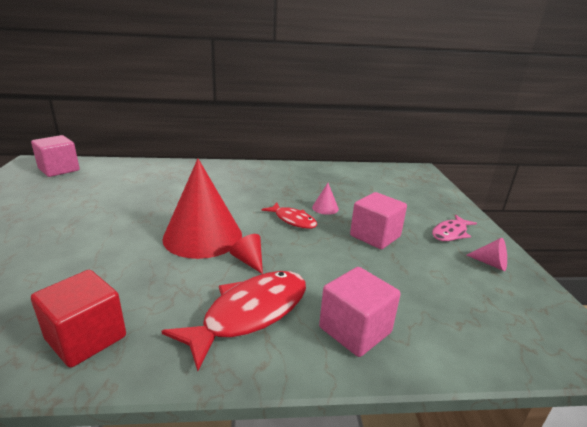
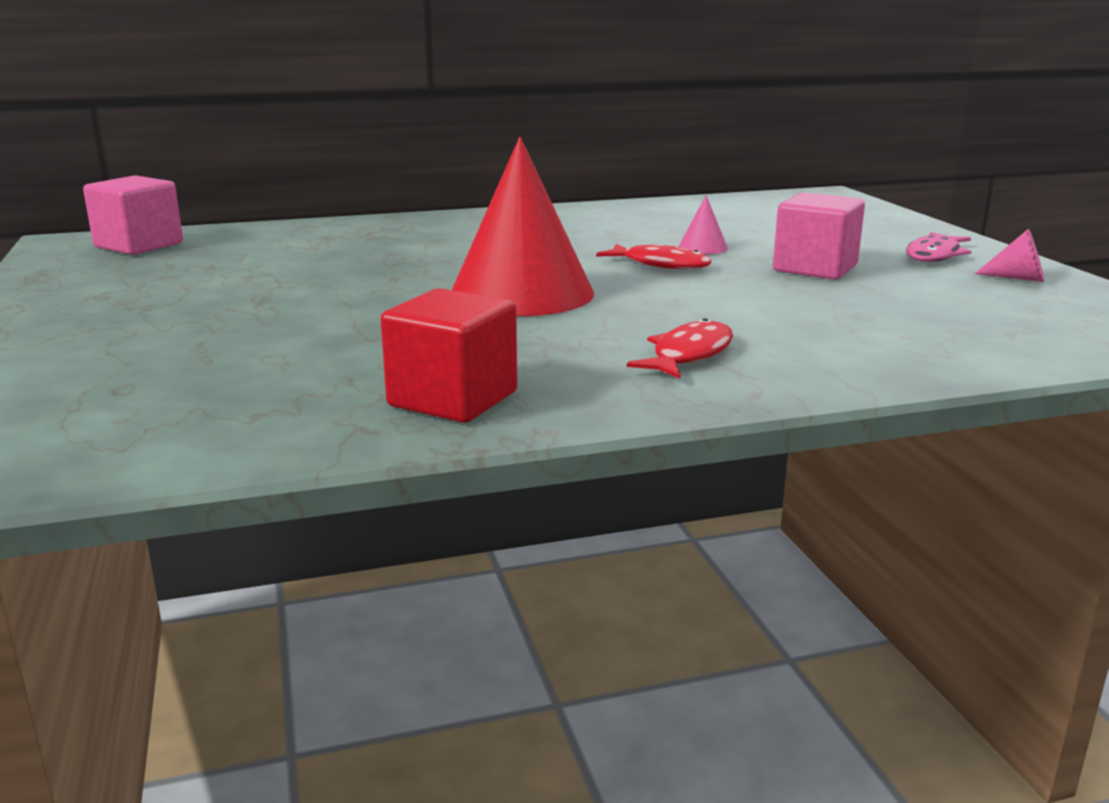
camera: 10 degrees left, 5 degrees down
(249, 261) = (631, 310): red cone -> none
(250, 313) = (688, 355): red fish -> red fish, size x0.59
(355, 330) = (863, 352): pink cube -> none

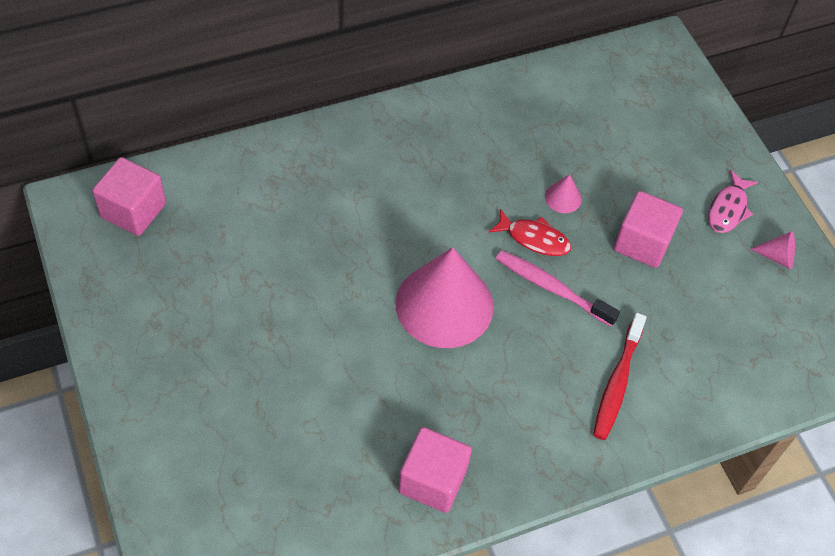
camera: 10 degrees left, 35 degrees up
(453, 399) = (432, 480): red cube -> pink cube
(522, 293) = (444, 305): red cone -> pink cone
(682, 287) = (551, 288): none -> pink toothbrush
(688, 355) = (560, 407): red fish -> none
(784, 341) = (617, 383): none -> red toothbrush

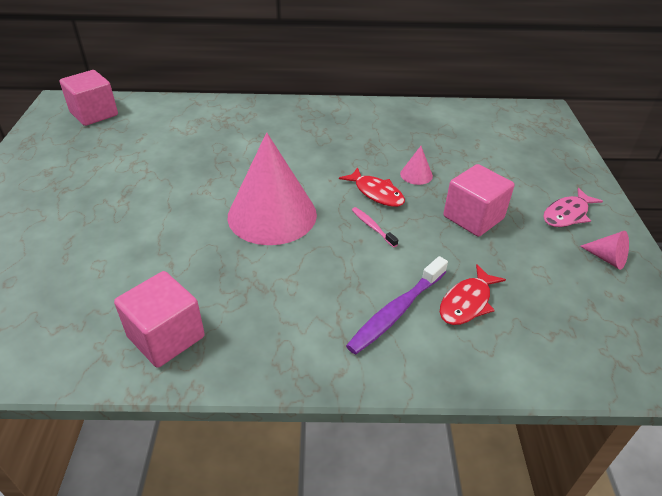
camera: 25 degrees right, 15 degrees down
(551, 288) = (372, 227): pink toothbrush -> pink toothbrush, size x0.53
(617, 383) = (396, 311): red toothbrush -> purple toothbrush
(673, 351) = (467, 302): none -> red fish

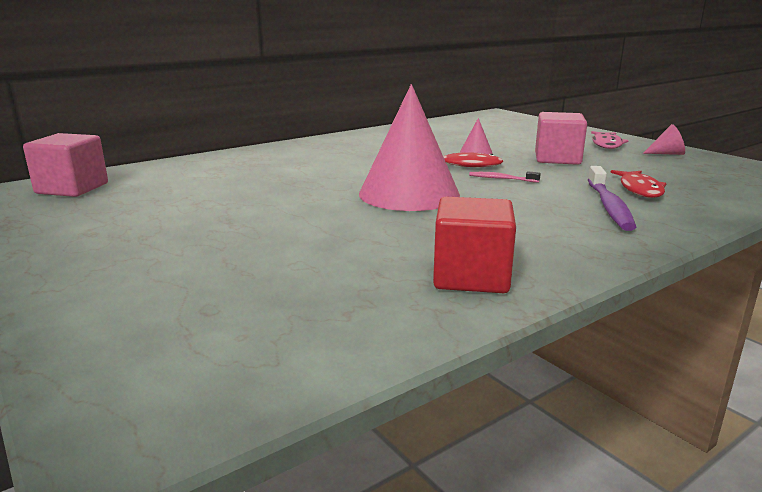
camera: 35 degrees left, 20 degrees down
(166, 337) = (471, 276): pink cube -> red cube

